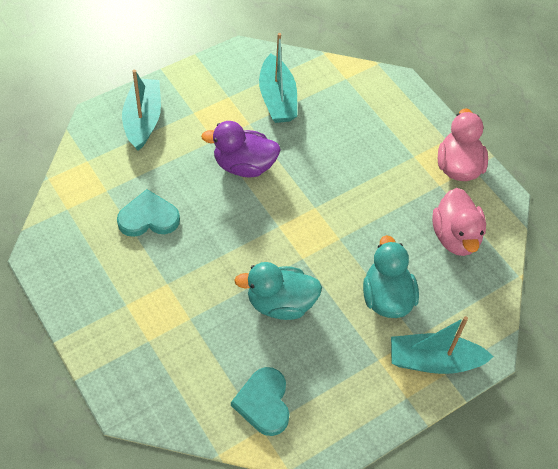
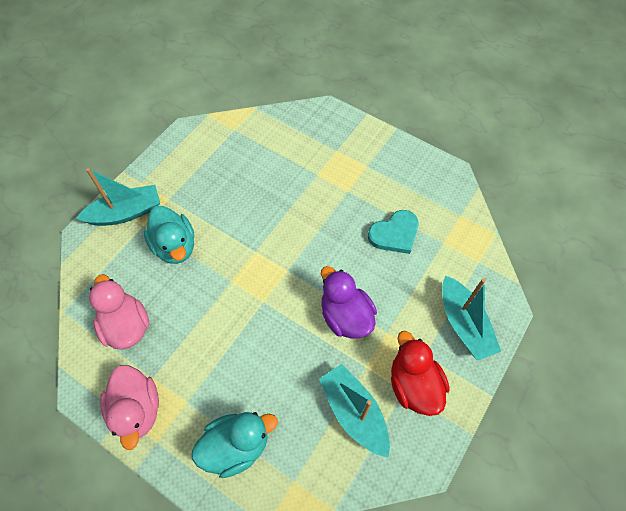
camera: 160 degrees right, 5 degrees up
(217, 97) = (413, 385): none -> red duck
(244, 165) = (345, 316): purple duck -> purple duck turned 105 degrees counterclockwise
(264, 403) = (239, 143): turquoise heart -> none
(280, 303) = (257, 209): turquoise duck -> turquoise duck (236, 446)

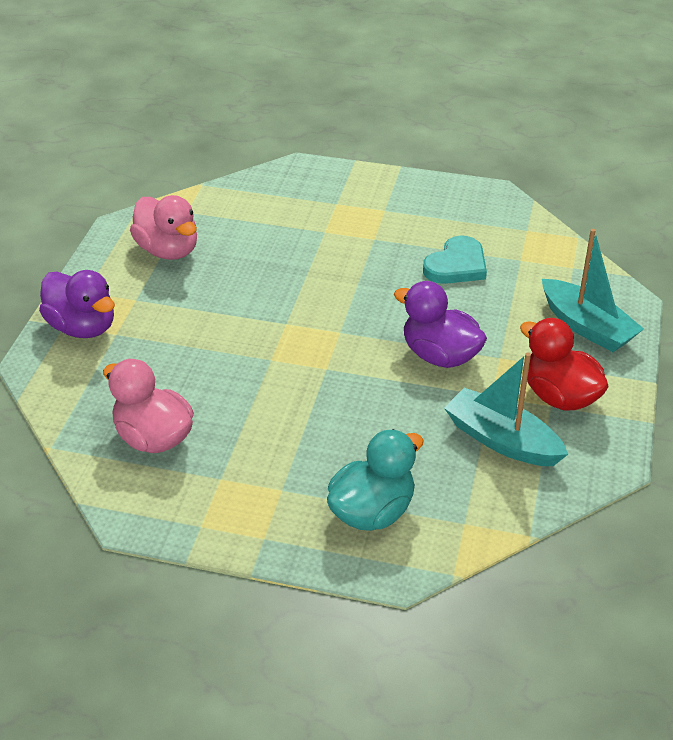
camera: 20 degrees left, 20 degrees down
(126, 213) = (82, 327): turquoise boat -> purple duck
(137, 409) = (219, 514): pink duck -> pink duck (168, 250)
(175, 246) = (173, 344): turquoise duck -> none

